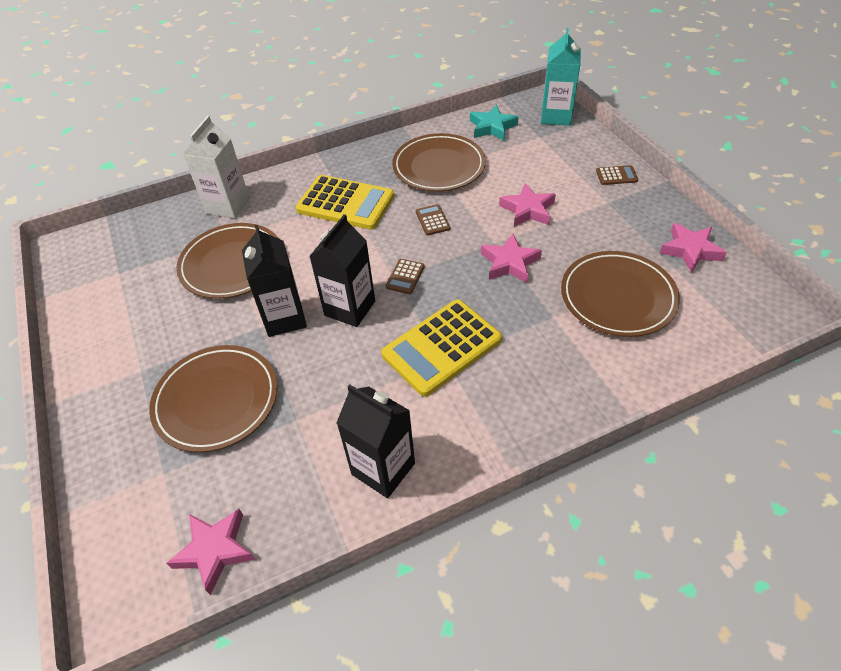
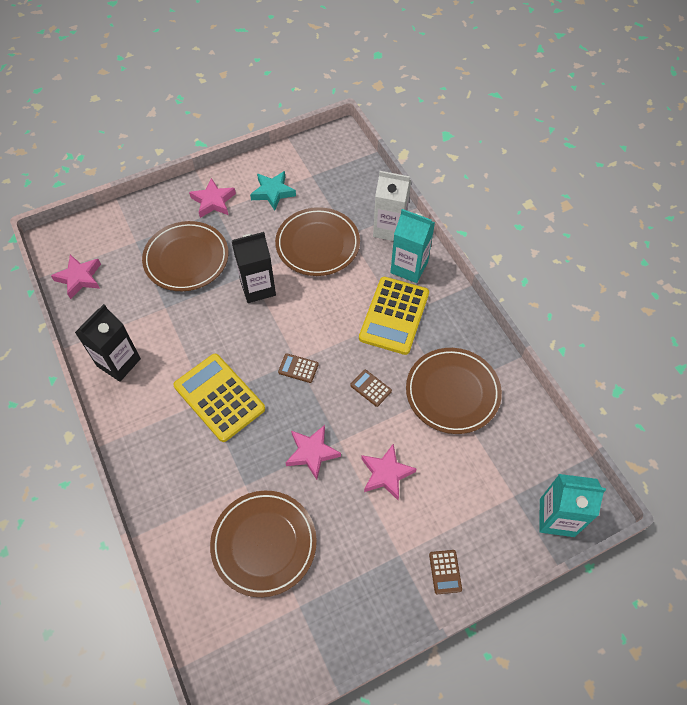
camera: 85 degrees right, 10 degrees up
(285, 192) = (409, 267): none -> turquoise carton
(350, 308) = (265, 330): black carton -> none
(432, 220) = (370, 388): brown calculator -> brown calculator turned 120 degrees counterclockwise
(492, 127) = (527, 446): turquoise star -> turquoise star (273, 192)
(690, 250) = (324, 628): pink star -> pink star (213, 201)

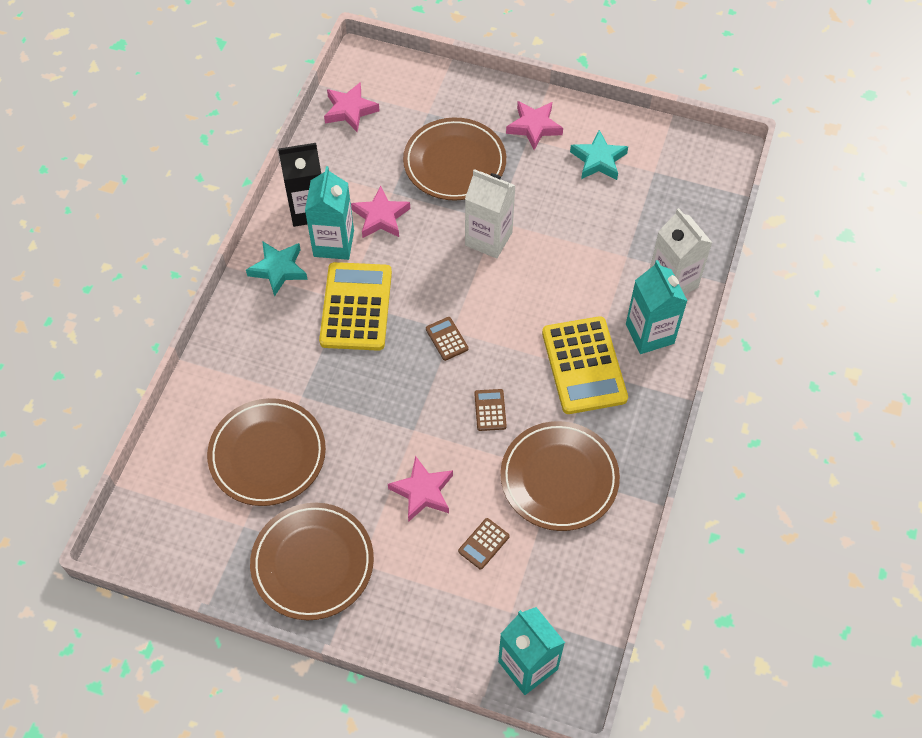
camera: 45 degrees right, 0 degrees up
(139, 417) = (278, 269): none -> turquoise star
(160, 370) = (333, 243): none -> turquoise carton
(258, 288) = (488, 239): black carton -> white carton
(312, 453) = (381, 419): pink star -> pink star (381, 217)
(317, 244) = (586, 242): brown plate -> brown plate (312, 563)
(394, 316) = (584, 366): yellow calculator -> yellow calculator turned 75 degrees counterclockwise
(445, 572) = (382, 612): brown calculator -> brown calculator (483, 544)

